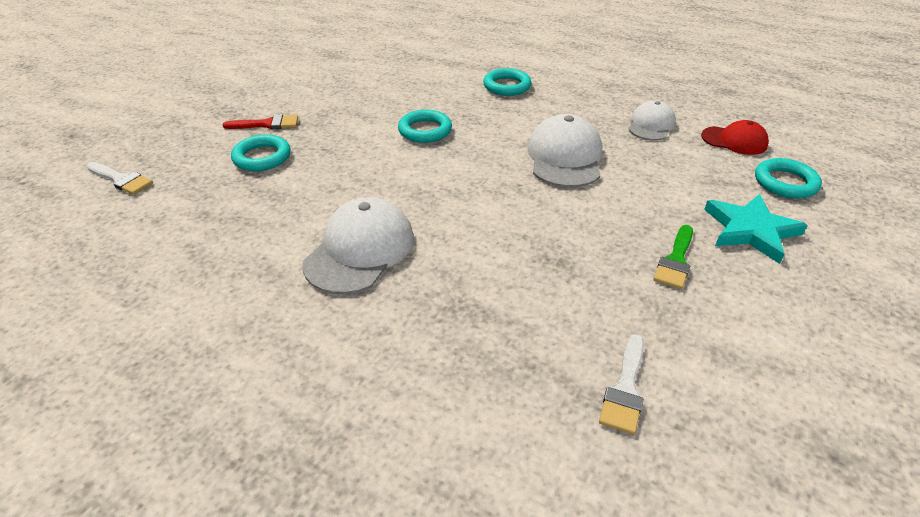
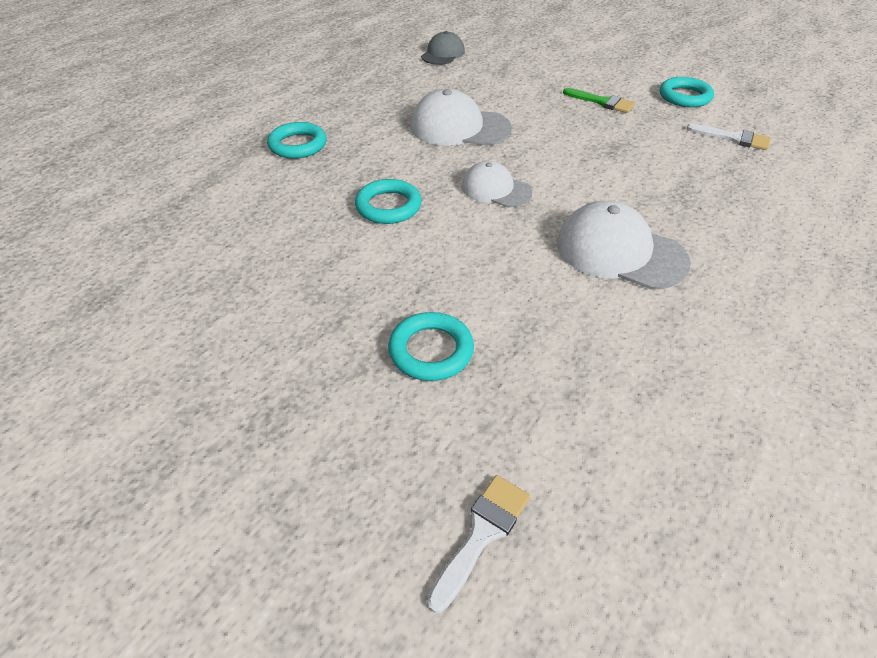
camera: 85 degrees left, 5 degrees up
(267, 124) = (332, 356): red brush -> none
(651, 125) = (409, 81): white cap -> white cap (495, 189)
(734, 141) = (443, 54): red cap -> grey cap
(750, 230) = (563, 71): turquoise star -> none
(785, 183) = (504, 49): turquoise ring -> turquoise ring (684, 97)

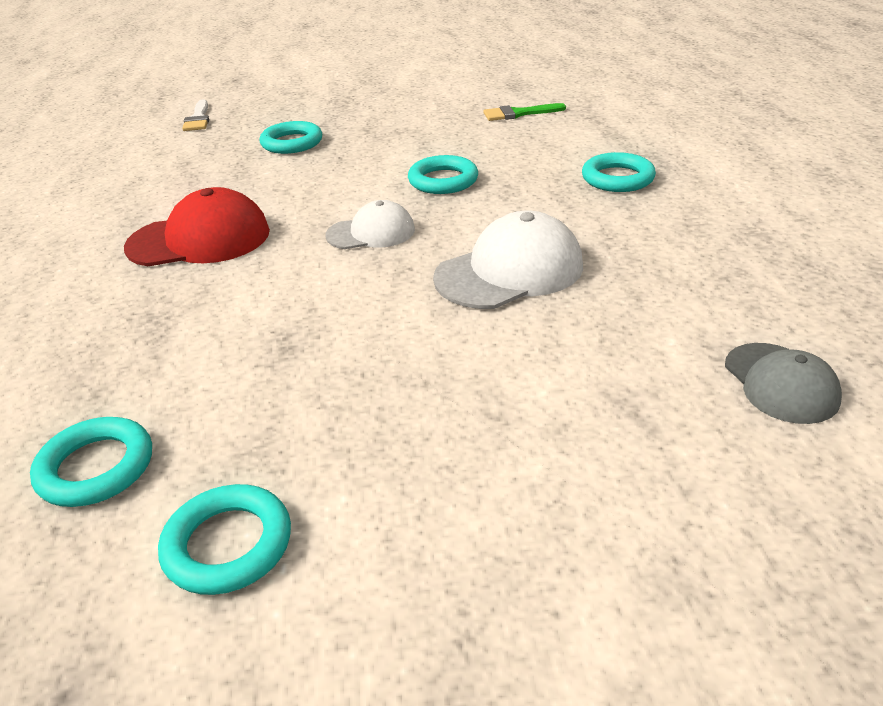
camera: 140 degrees right, 10 degrees down
(602, 102) = (375, 428): green brush -> green brush (518, 114)
(620, 252) = (199, 239): white cap -> red cap
(733, 138) = (96, 468): white brush -> turquoise ring

